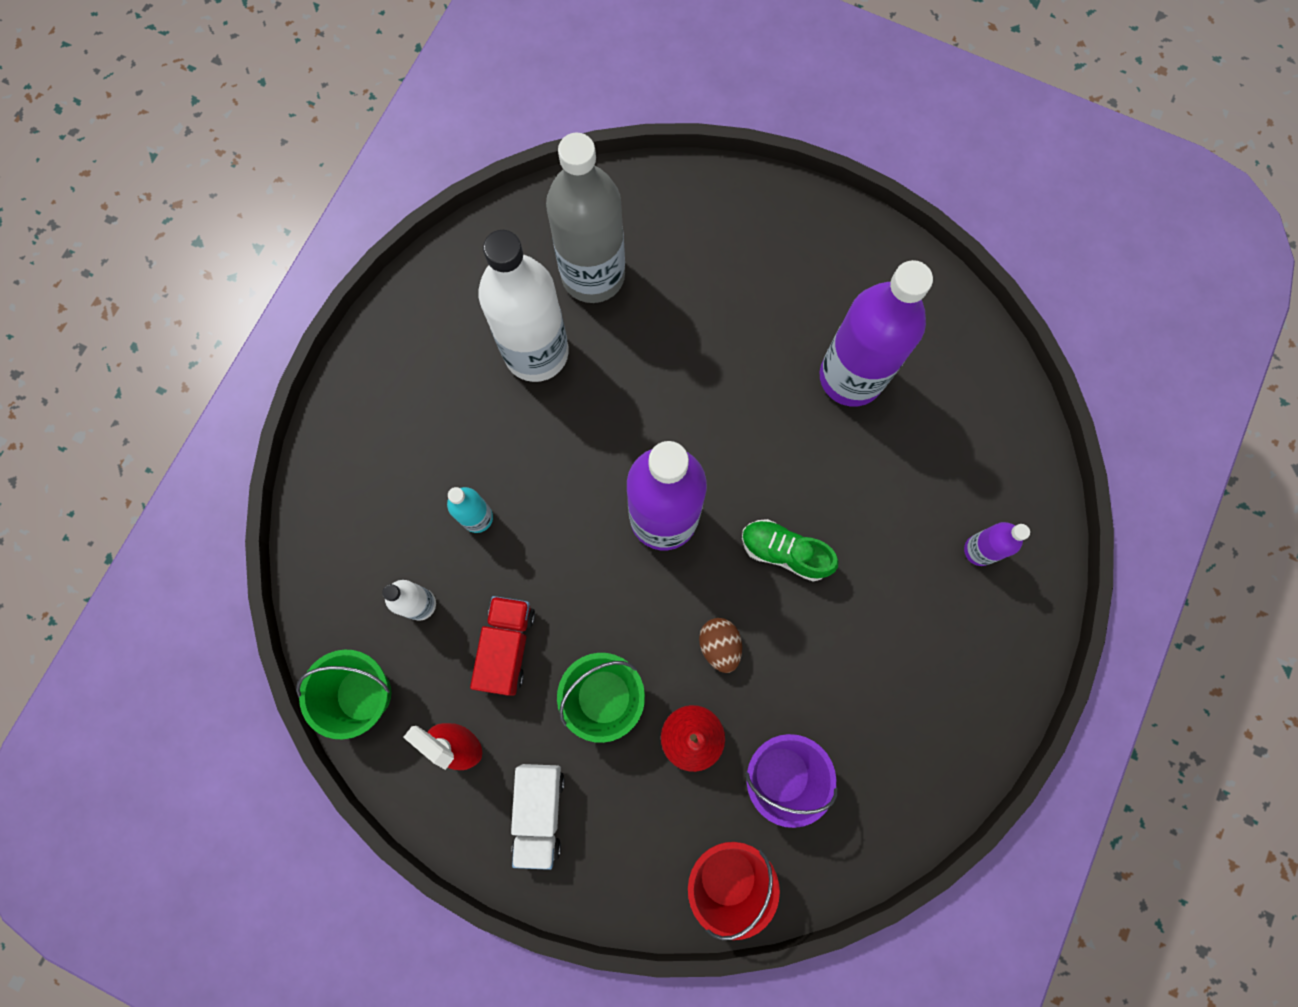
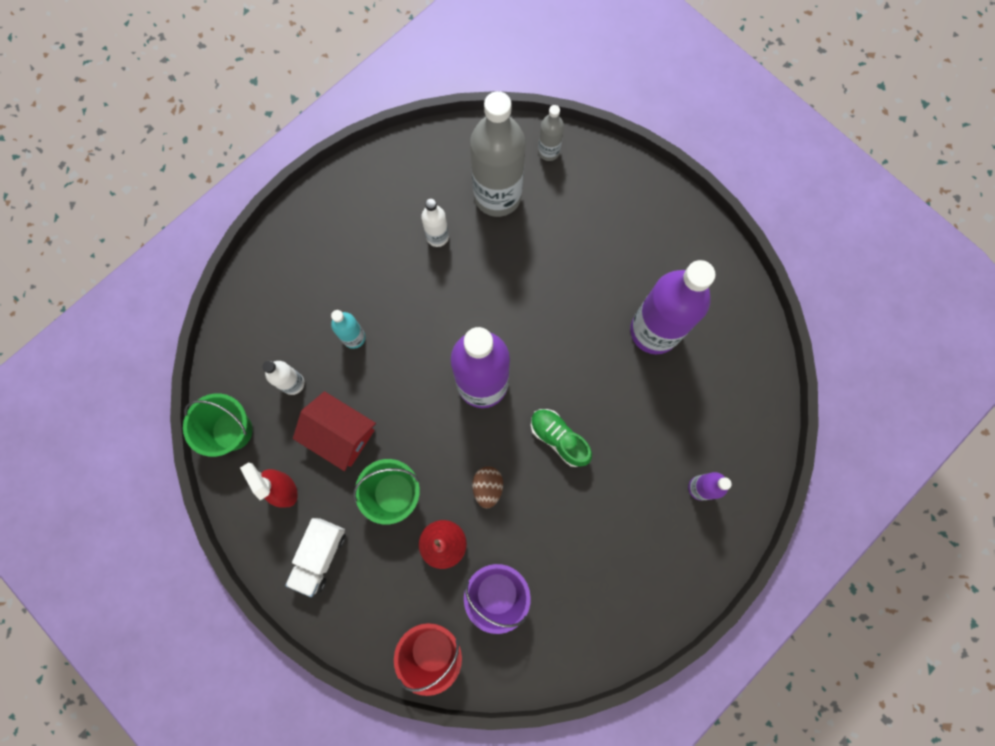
camera: 20 degrees right, 0 degrees up
(507, 647) = (340, 434): red truck -> red house
(536, 352) = (437, 237): white bottle -> white bottle, size x0.47
(636, 198) = (548, 151): none -> grey bottle

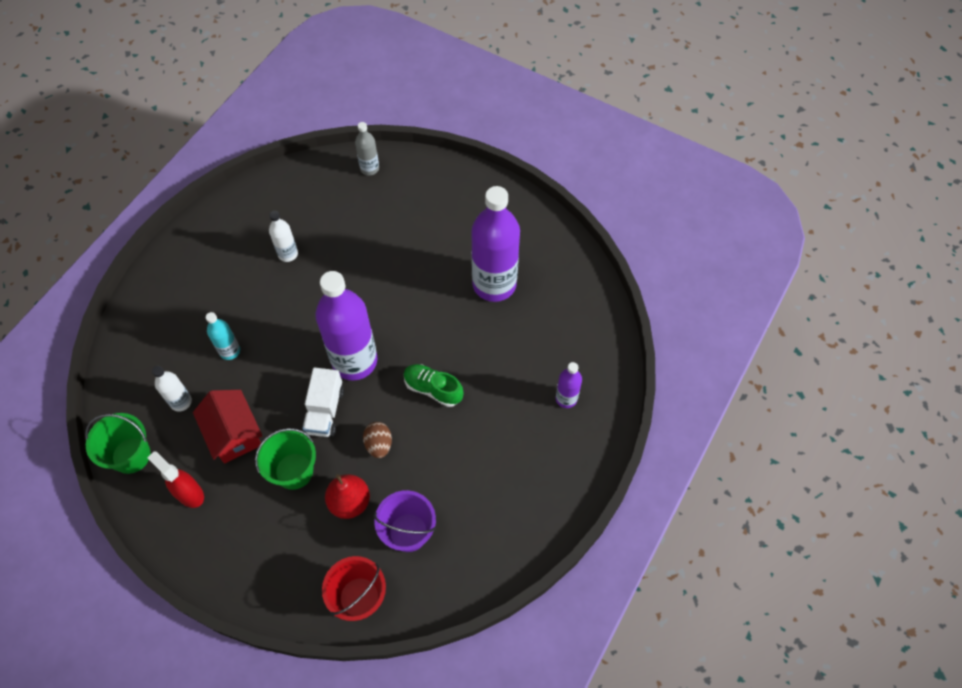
camera: 15 degrees left, 15 degrees down
(320, 556) = (236, 542): white truck -> white truck (325, 411)
(340, 434) = (234, 433): red house -> red house turned 45 degrees clockwise
(497, 196) = (333, 211): grey bottle -> none

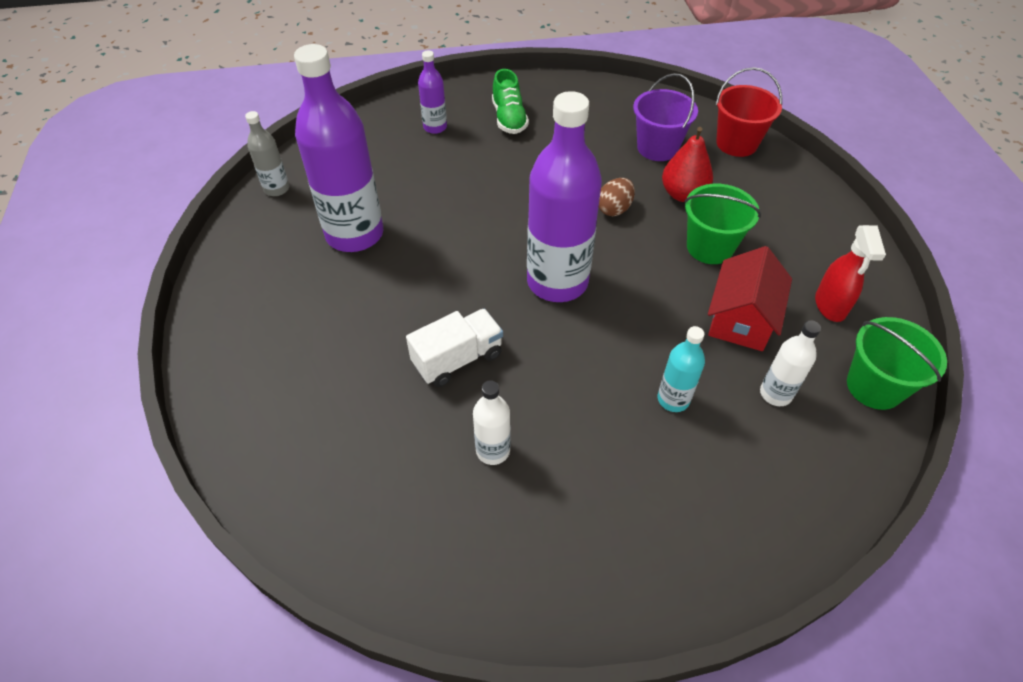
camera: 130 degrees left, 10 degrees down
(325, 411) = (632, 267): white truck -> white truck (457, 359)
(369, 168) = (269, 466): grey bottle -> grey bottle (276, 189)
(433, 389) = (520, 208): green shoe -> green shoe (509, 118)

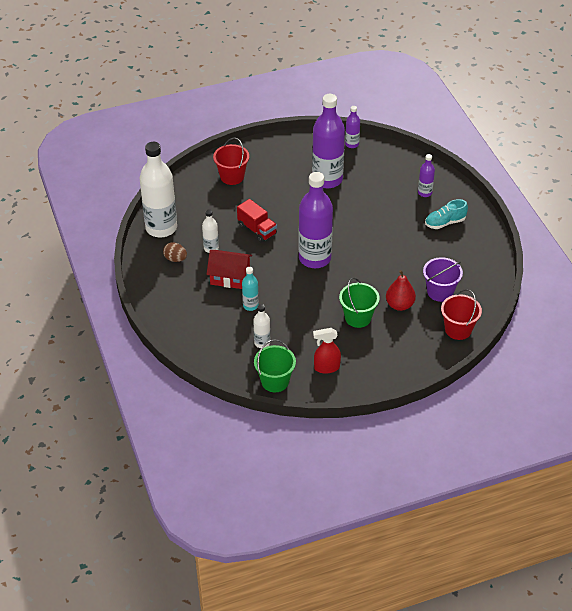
camera: 80 degrees right, 5 degrees down
(276, 189) = (352, 144): grey bottle -> purple bottle
(279, 382) = (232, 176): none -> red bucket
(396, 552) = (161, 228): none -> white bottle
(457, 359) = (257, 230): white truck -> red truck
(509, 118) = (445, 223): green shoe -> turquoise shoe
(614, 209) = (377, 276): brown egg -> brown egg (175, 259)
(741, 318) = (308, 330): red house -> red house (230, 277)

